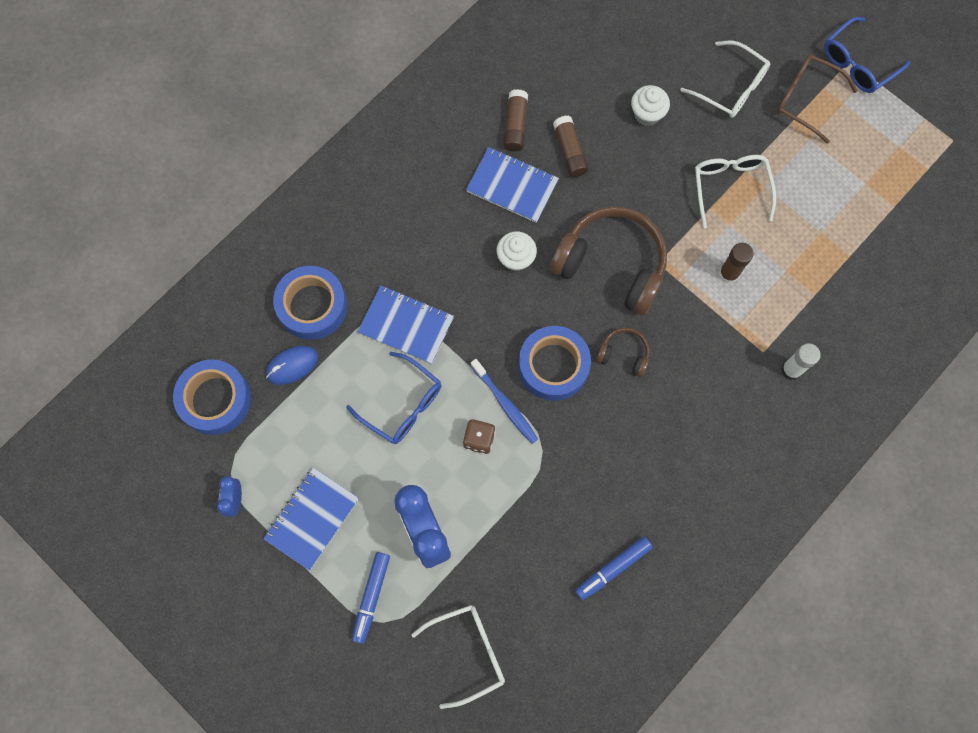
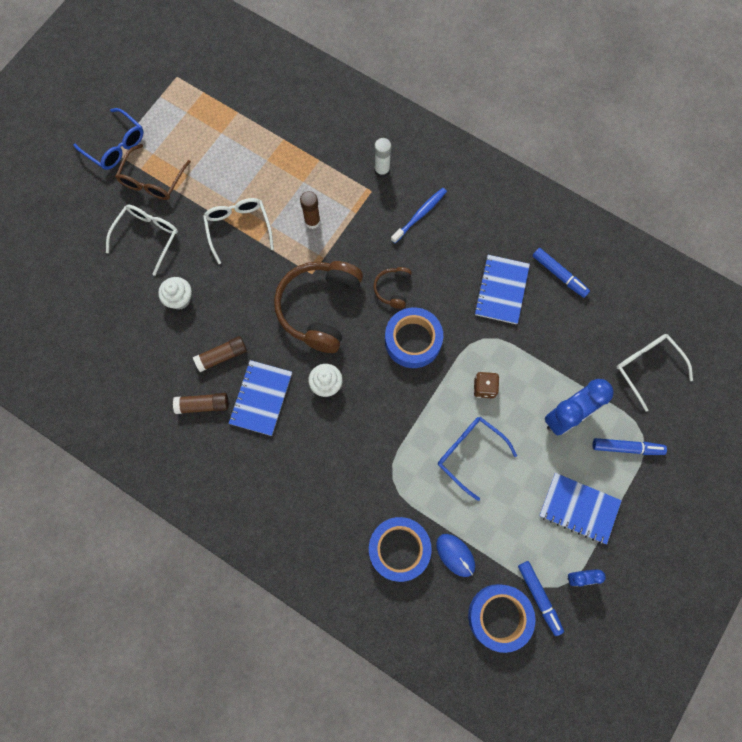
camera: 100 degrees left, 0 degrees up
(224, 448) = (539, 597): none -> blue marker
(403, 405) = (469, 453): blue glasses -> blue glasses turned 75 degrees counterclockwise
(406, 325) = (401, 464): blue notebook -> blue notebook (501, 290)
(505, 404) = (451, 372): blue toothbrush -> blue toothbrush (420, 215)
(730, 188) = (238, 228): white glasses -> white glasses turned 90 degrees clockwise

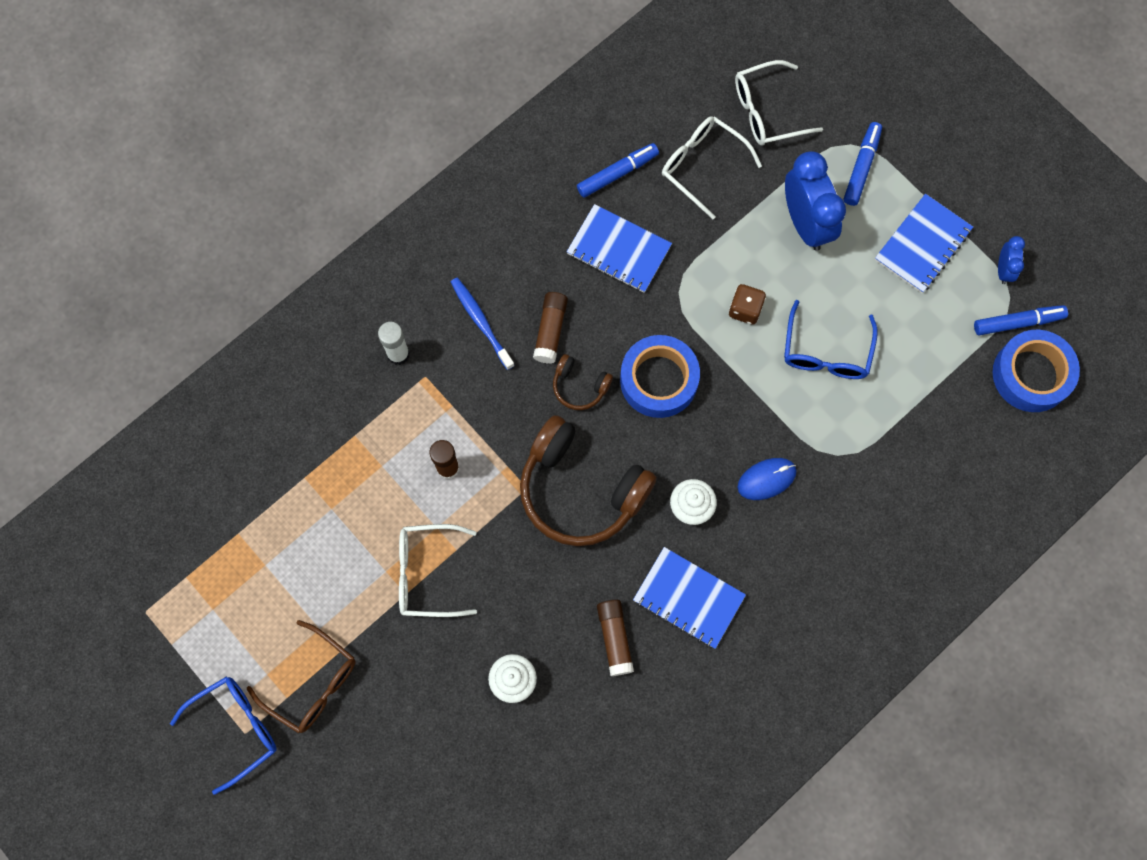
camera: 75 degrees left, 0 degrees up
(147, 237) = (402, 708): white glasses -> white glasses (702, 166)
(203, 405) = (678, 679): brown glue stick -> brown glue stick (550, 330)
(399, 549) = (927, 470): blue tape -> none
(455, 555) = (948, 405): blue mouse -> blue mouse (766, 479)
(469, 453) = (826, 352): blue glasses -> blue glasses turned 45 degrees counterclockwise

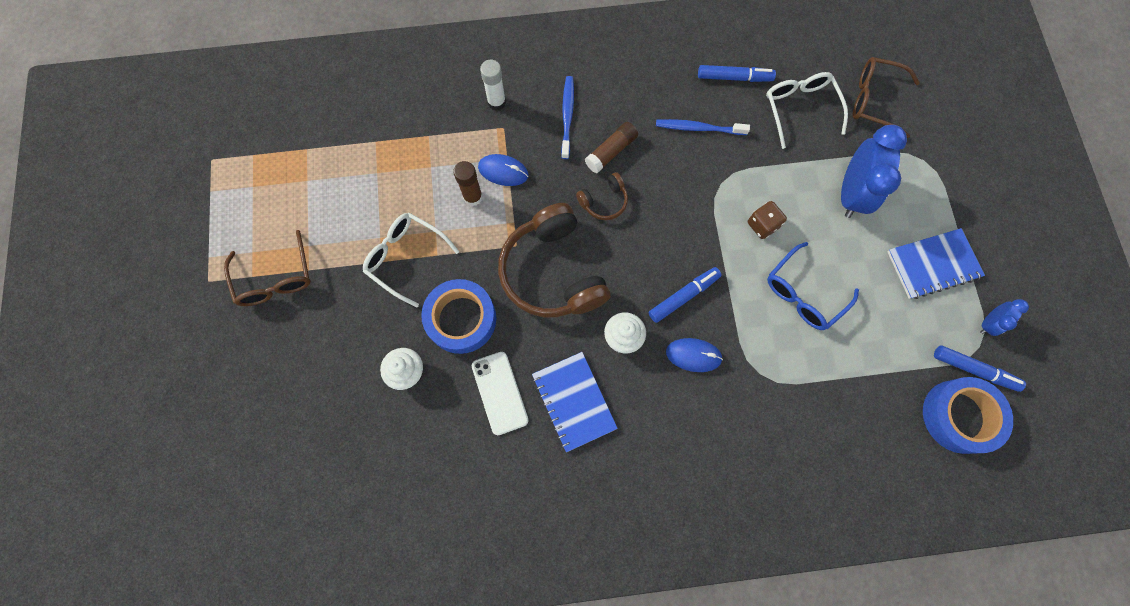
camera: 35 degrees right, 0 degrees up
(236, 728) = (205, 273): blue glasses -> none
(458, 422) = (503, 171): none -> blue mouse
(579, 386) = (604, 201): brown headphones -> brown headphones turned 90 degrees counterclockwise
(614, 638) = (499, 393): brown glue stick -> white phone
(619, 250) = (698, 128): blue notebook -> blue toothbrush
(658, 380) = (663, 233): blue tape -> blue tape (461, 319)
(767, 111) = (874, 100): white glasses -> brown glasses
(861, 167) = (921, 181): blue marker -> blue marker (683, 296)

